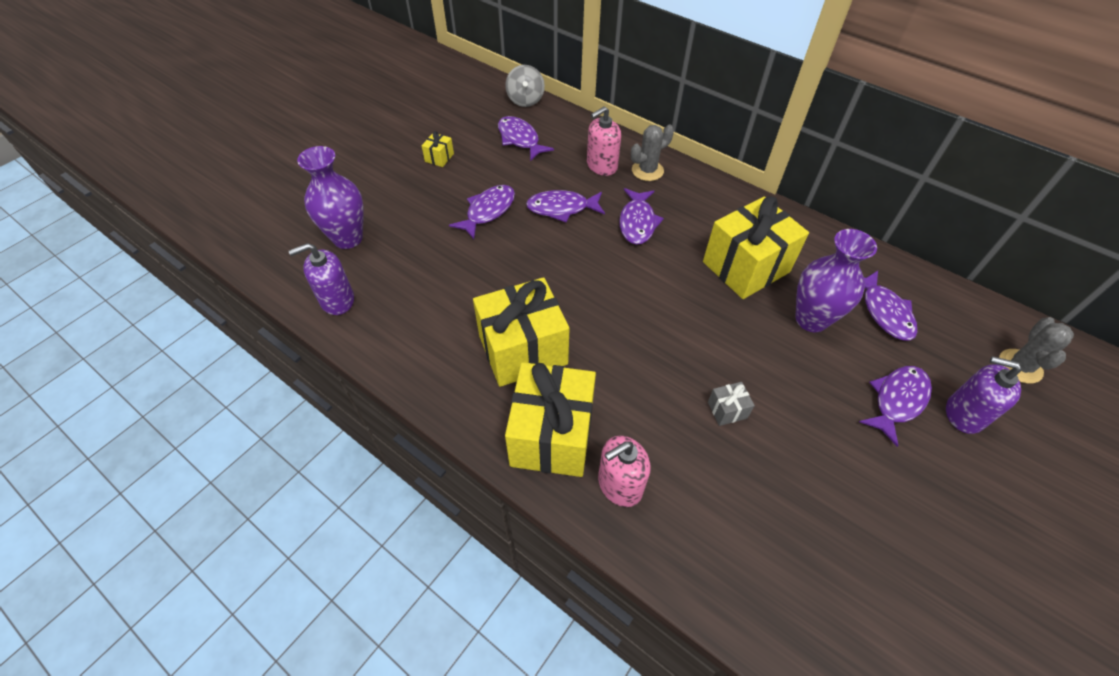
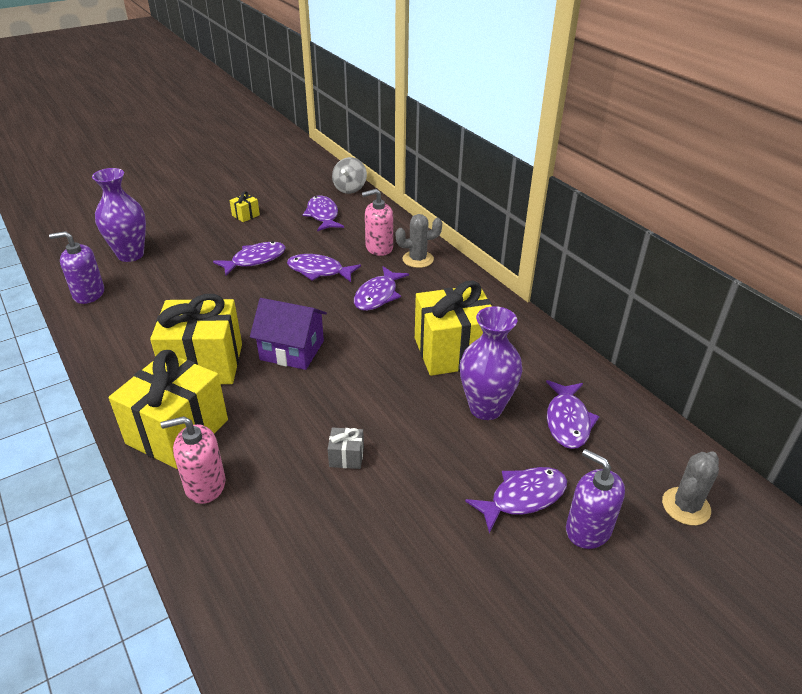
camera: 20 degrees right, 15 degrees down
(598, 308) = (292, 350): none -> purple house

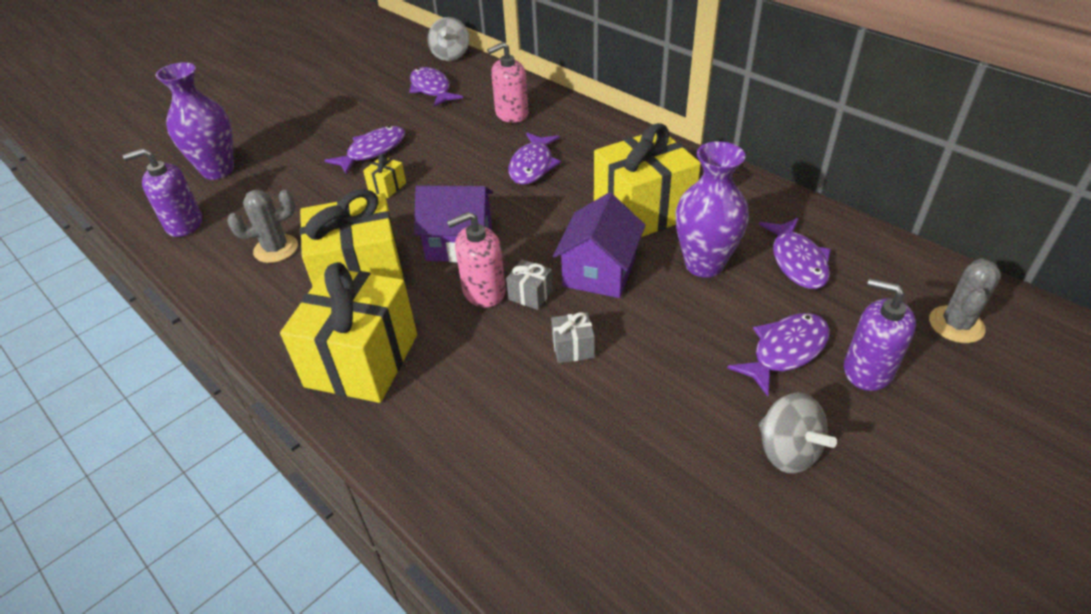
camera: 10 degrees left, 5 degrees up
(205, 485) = (421, 413): pink soap dispenser -> pink soap dispenser (483, 291)
(246, 215) = (340, 103): yellow gift -> yellow gift (387, 187)
(319, 271) = (453, 151): purple fish -> none
(331, 405) = (530, 295): none -> grey gift
(395, 397) = (599, 272): none -> purple house
(418, 259) = (561, 119): grey cactus -> grey cactus (276, 249)
(488, 584) = (787, 451): none -> grey spinning top

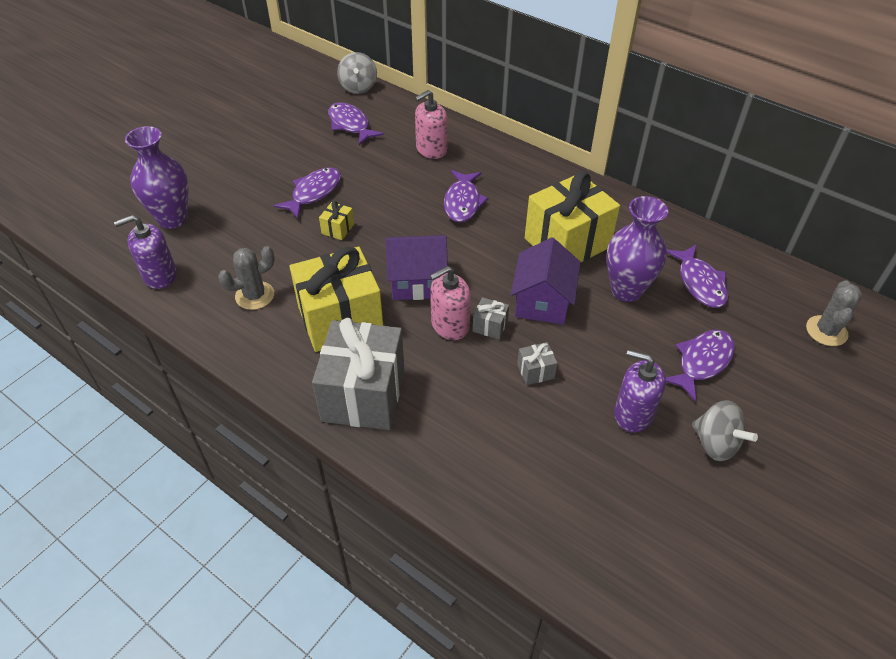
camera: 10 degrees left, 5 degrees up
(362, 360) = (363, 394): yellow gift -> grey gift
(867, 370) = (765, 373): purple soap dispenser -> purple soap dispenser (633, 414)

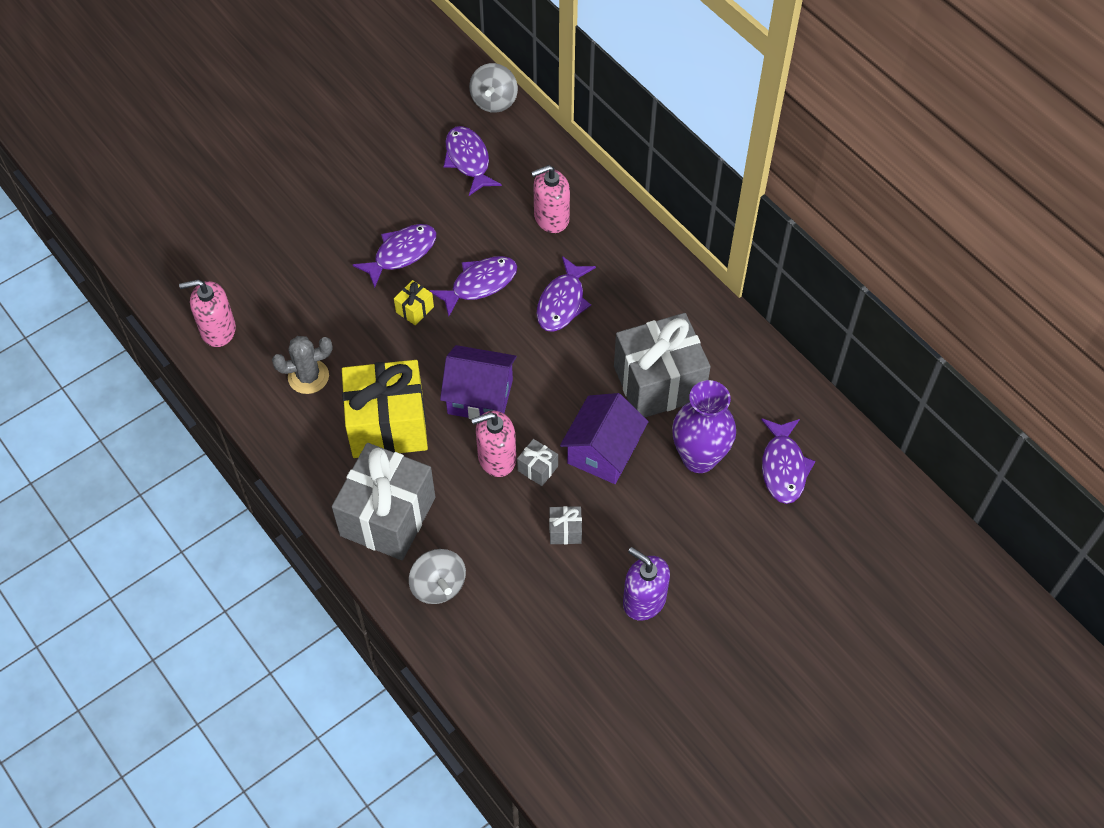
camera: 15 degrees right, 10 degrees up
(160, 275) = (218, 330): purple soap dispenser -> pink soap dispenser
(172, 219) = (243, 257): purple vase -> none
(567, 243) = (659, 383): yellow gift -> grey gift
(702, 362) = (740, 561): purple fish -> purple fish (479, 284)
(715, 443) = (712, 650): grey spinning top -> grey spinning top (438, 586)
(826, 331) = (892, 556): grey cactus -> none

